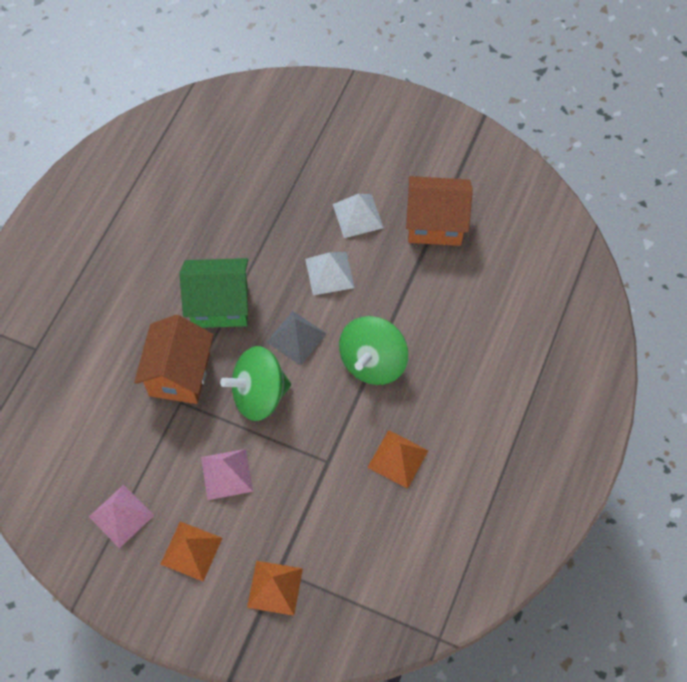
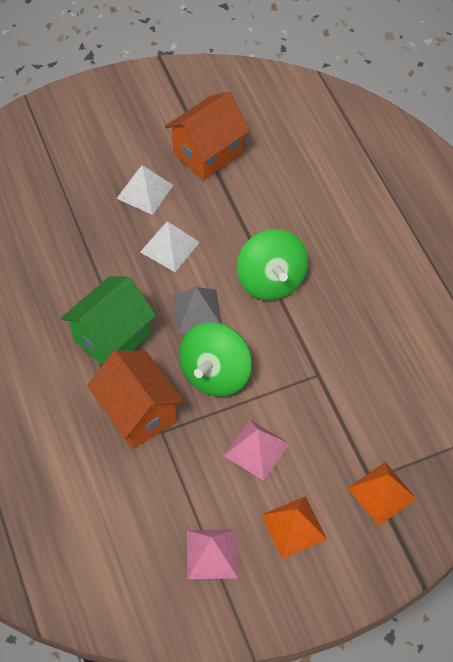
camera: 45 degrees left, 5 degrees down
(397, 459) = (363, 329): orange pyramid -> none

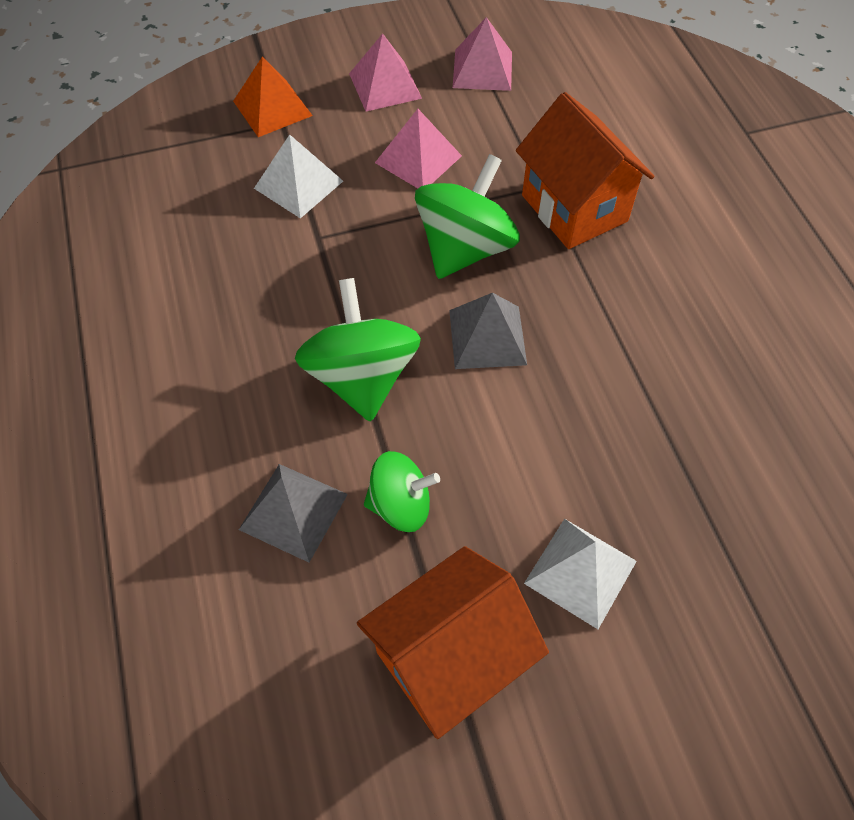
camera: 175 degrees left, 0 degrees up
(112, 338) = (619, 306): green house -> none
(170, 247) = (531, 450): white pyramid -> white pyramid (298, 184)
(239, 215) = (401, 504): none -> green spinning top
(293, 527) = (385, 85): orange pyramid -> pink pyramid
(294, 207) = (293, 511): none -> grey pyramid

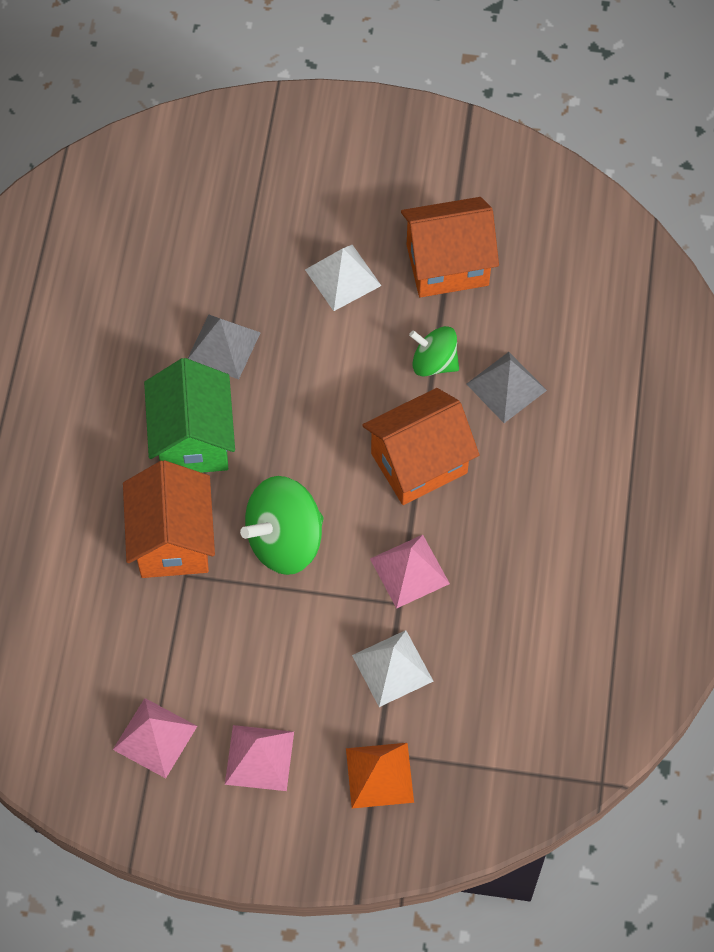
camera: 155 degrees left, 5 degrees up
(361, 377) = (419, 463): green spinning top -> orange house
(418, 159) = (274, 651): pink pyramid -> pink pyramid (409, 571)
(487, 337) = (310, 456): grey pyramid -> grey pyramid (223, 346)
(623, 303) = (193, 440): none -> green house

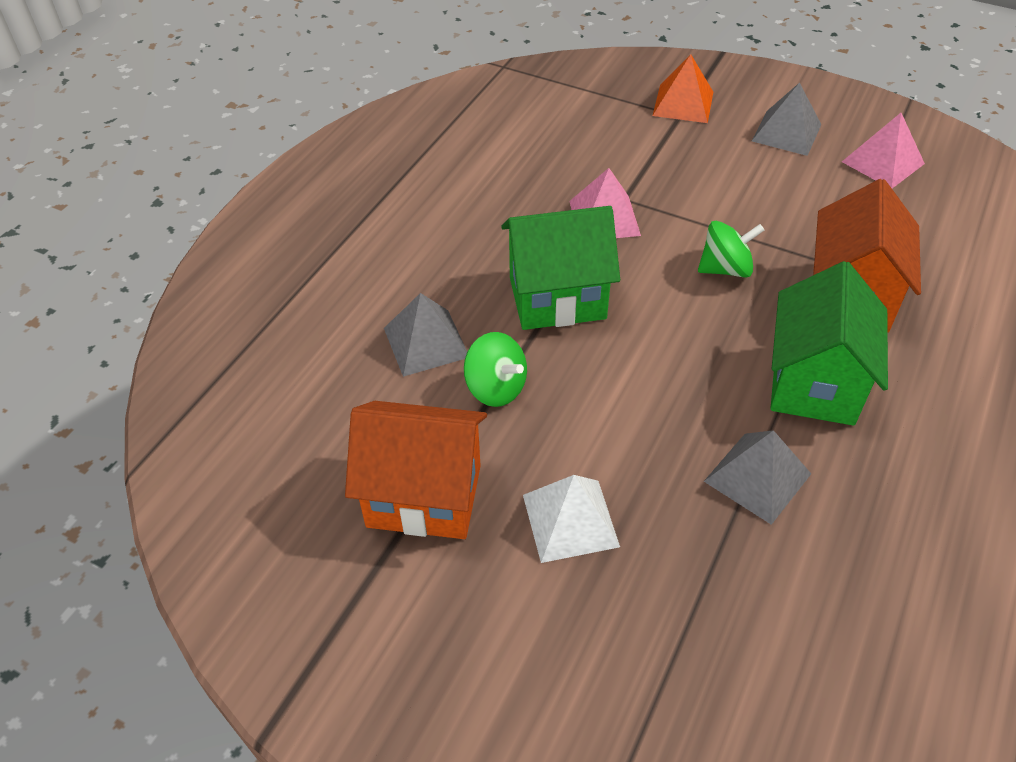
camera: 160 degrees left, 15 degrees down
(259, 757) = (786, 132): pink pyramid -> grey pyramid
(285, 540) = (725, 269): green spinning top -> green spinning top, size x0.62
(392, 668) = (647, 159): white pyramid -> none
(419, 463) = (557, 298): orange house -> green house

